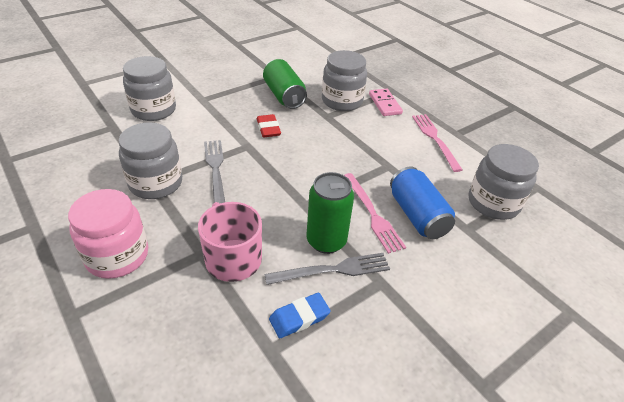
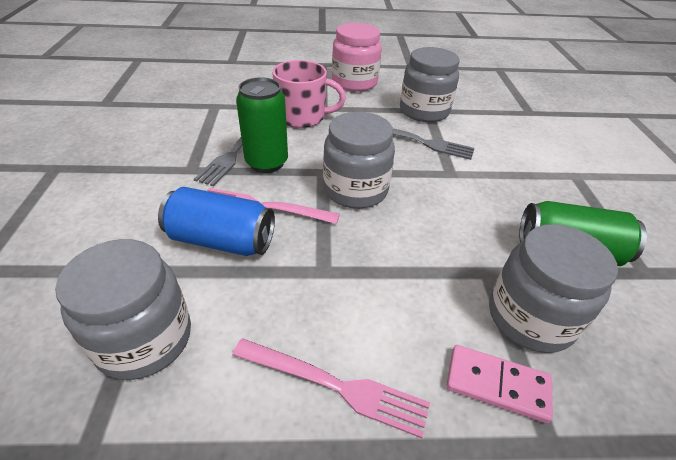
camera: 125 degrees right, 0 degrees up
(153, 110) = (557, 139): grey jar -> grey jar (355, 190)
(268, 128) = (479, 201): red eraser -> none
(299, 318) = (219, 122): blue eraser -> none

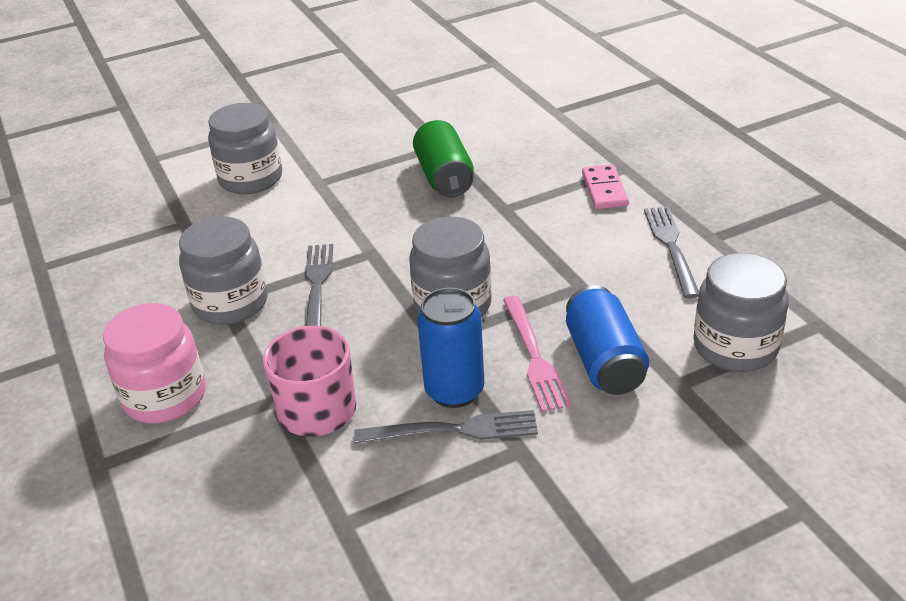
camera: 110 degrees left, 5 degrees down
(266, 163) = (454, 391): green can -> blue can
(335, 386) = (671, 247): pink fork -> grey fork
(530, 317) = (535, 185): grey jar -> grey jar (251, 179)

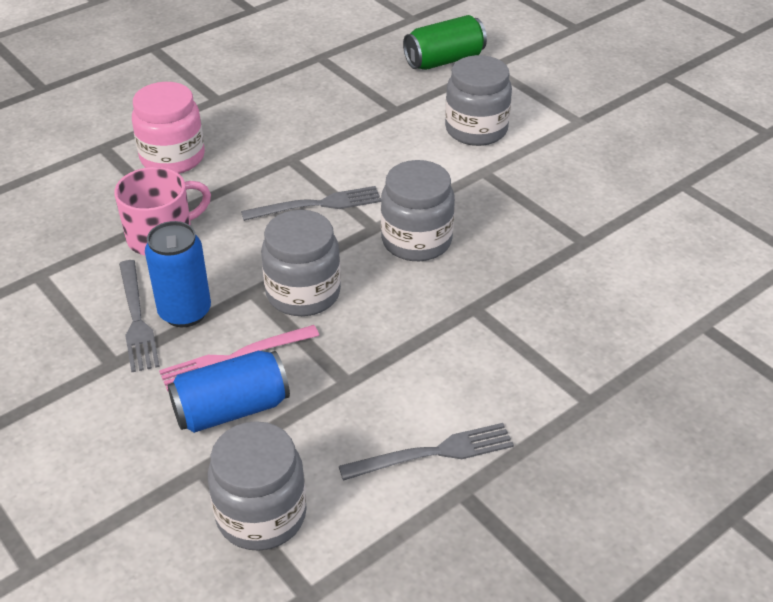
camera: 75 degrees right, 5 degrees up
(230, 303) = (288, 162): grey jar -> grey jar (416, 241)
(444, 177) = (521, 254): green can -> green can (444, 60)
(604, 190) = (536, 386): pink domino -> none

